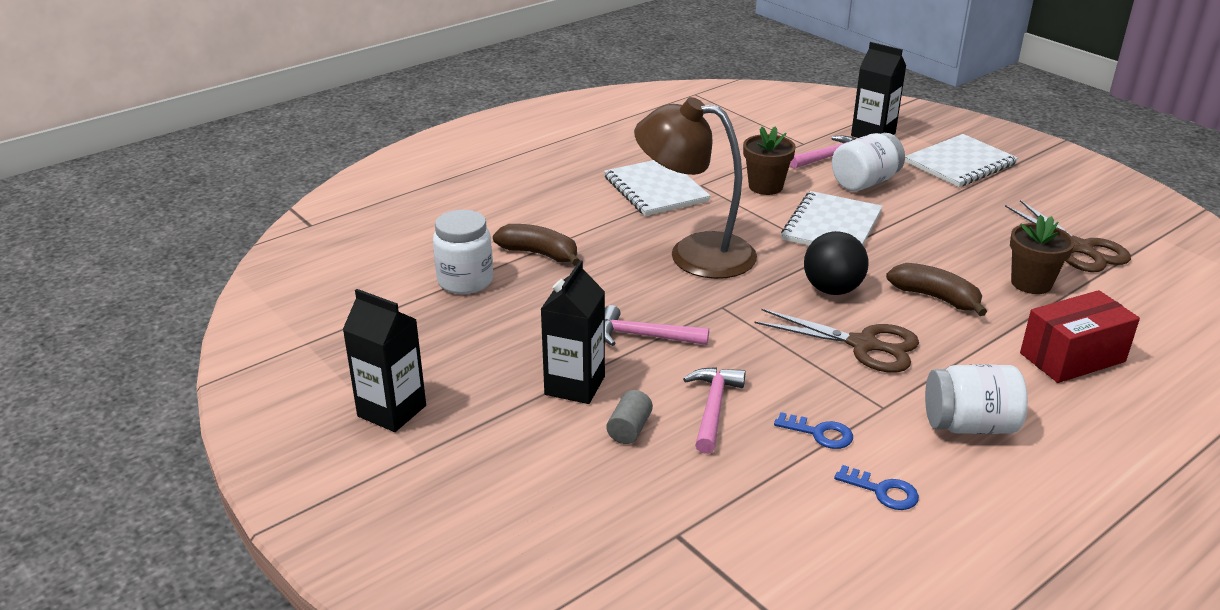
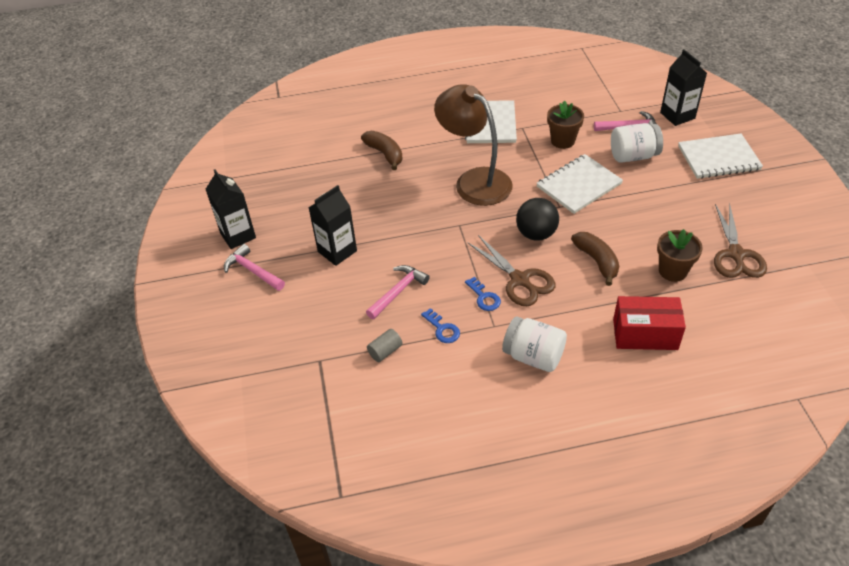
camera: 30 degrees right, 15 degrees up
(465, 281) = (331, 161): white jar -> none
(629, 429) = (344, 289): grey cylinder -> grey cylinder (385, 351)
(644, 336) = (399, 231): pink hammer -> pink hammer (253, 271)
(882, 491) = (445, 377): blue key -> blue key (484, 297)

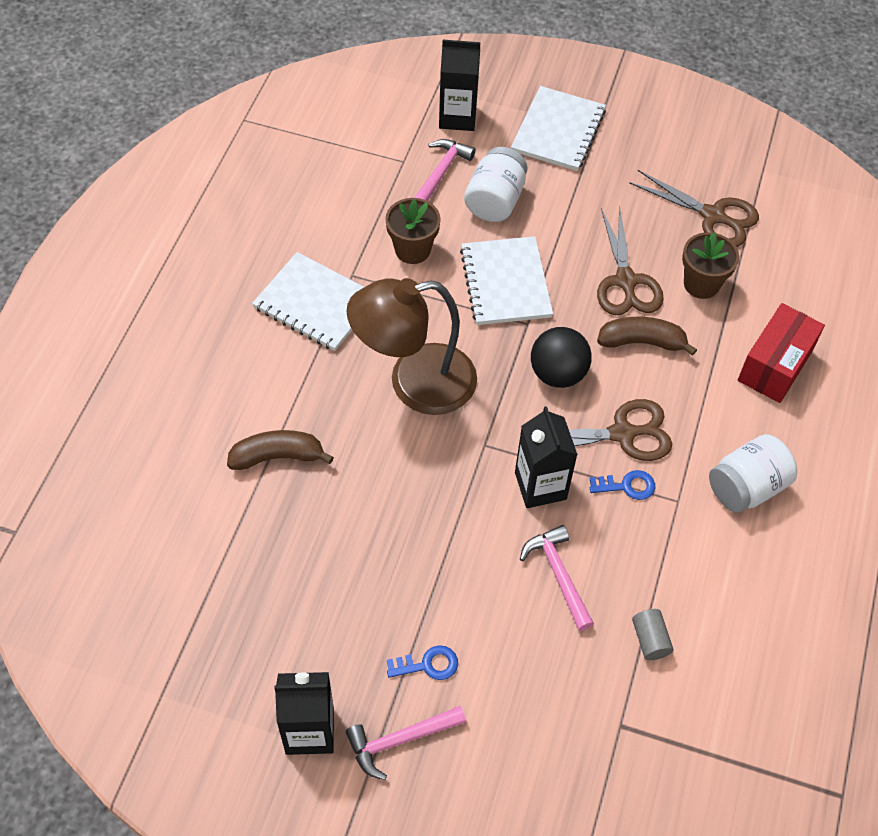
camera: 65 degrees left, 10 degrees up
(337, 251) = (435, 612): black carton -> black carton (540, 486)
(442, 329) = (651, 558): blue key -> blue key (428, 665)
(636, 235) = (626, 281): none -> brown scissors

